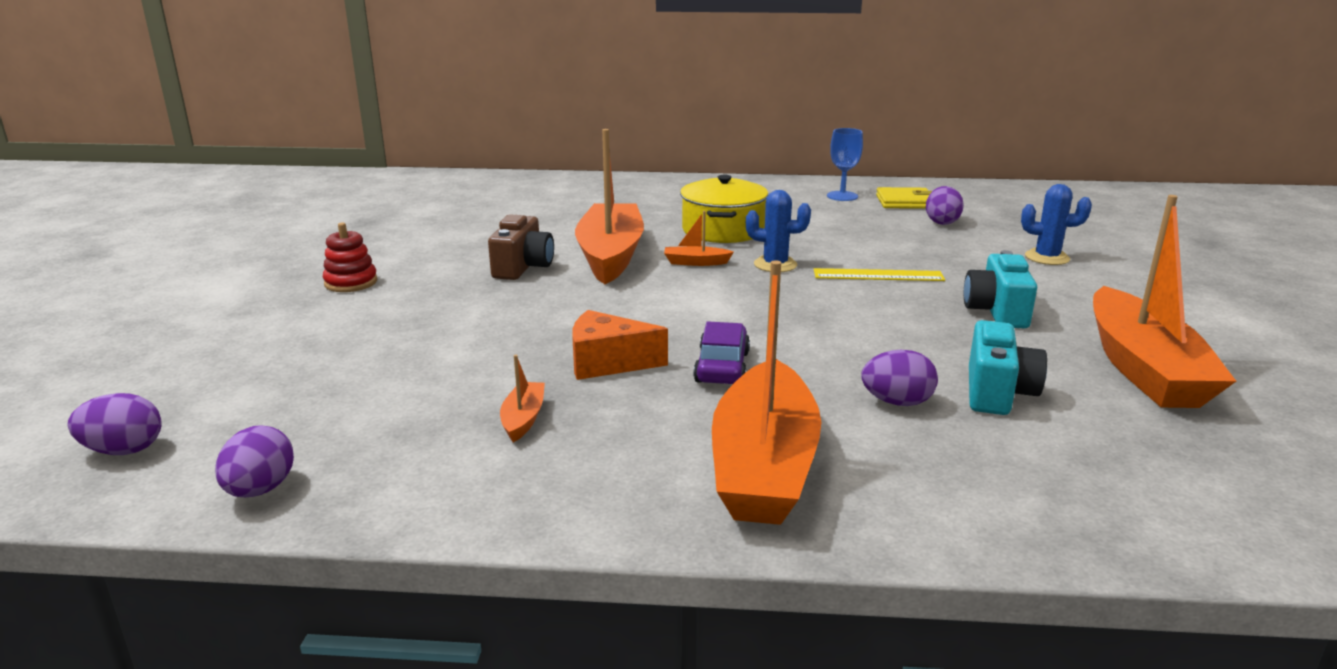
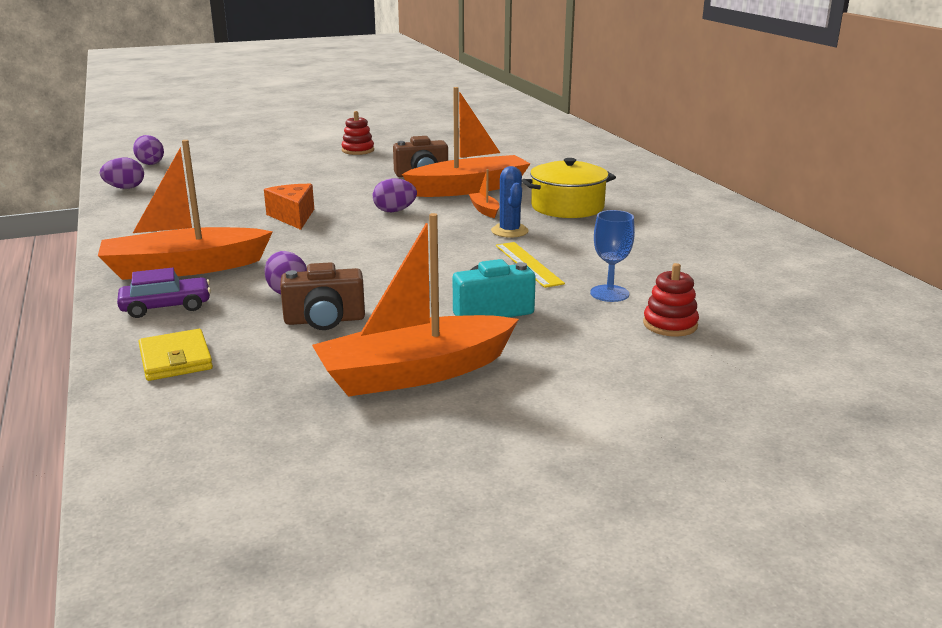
camera: 65 degrees right, 0 degrees up
(523, 419) = (212, 213): orange boat -> none
(722, 367) = (308, 242): purple car -> purple car (166, 307)
(842, 196) = (729, 231): blue goblet -> blue goblet (609, 293)
(905, 202) = (756, 254): yellow wallet -> yellow wallet (176, 359)
(942, 222) = (714, 274): purple egg -> purple egg (394, 211)
(997, 392) = (324, 320): turquoise camera -> brown camera
(1047, 257) = (670, 325): blue cactus -> red stacking toy

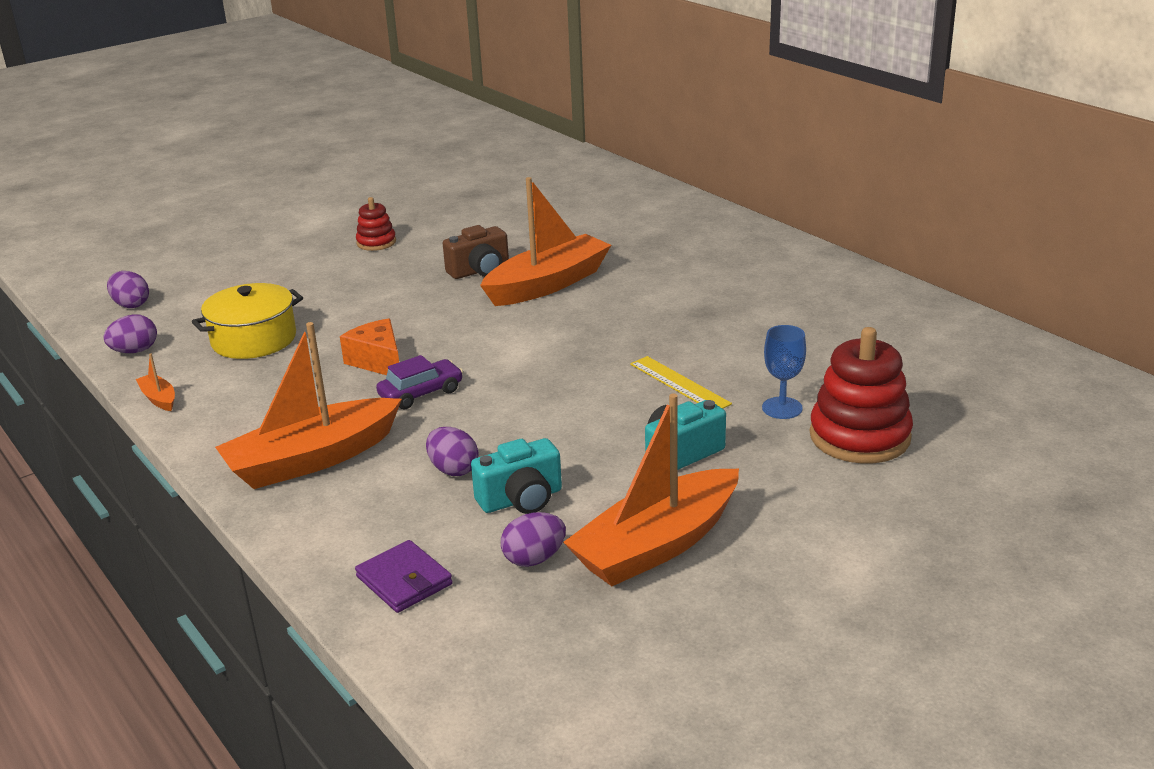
camera: 15 degrees left, 5 degrees up
(166, 307) = (337, 516): purple car -> purple car (421, 393)
(176, 359) = (404, 580): yellow wallet -> purple wallet
(324, 320) = (521, 499): brown camera -> turquoise camera
(394, 211) = (487, 333): purple egg -> purple egg (534, 559)
(484, 210) = (585, 314): orange boat -> orange boat (159, 398)
(509, 231) = (632, 341): blue cactus -> none
(567, 207) = (671, 294): yellow pot -> yellow pot (254, 339)
(670, 325) = (859, 436): red stacking toy -> red stacking toy, size x1.85

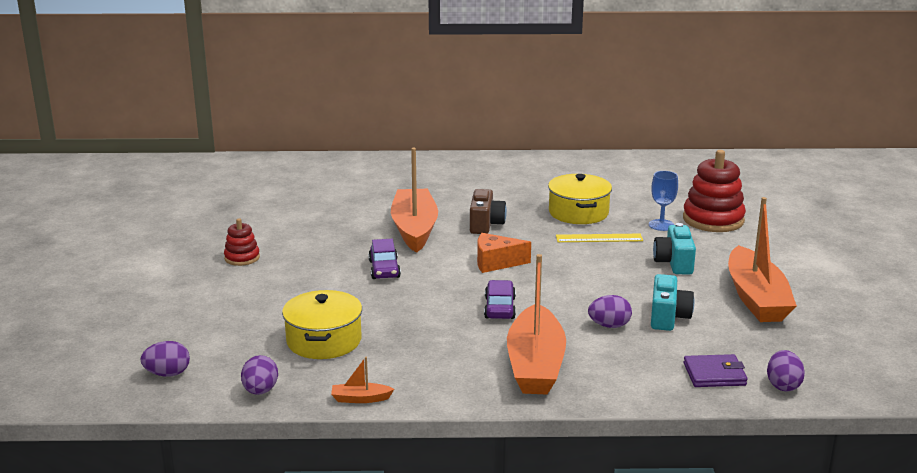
camera: 55 degrees left, 5 degrees down
(378, 361) = (433, 308): orange cheese -> orange cheese (496, 263)
(435, 307) = (384, 269): none -> purple car
(480, 271) = (356, 241): brown camera -> brown camera (485, 224)
(534, 559) = (733, 332): purple egg -> purple egg (783, 385)
(732, 347) = (578, 212): none -> yellow pot

